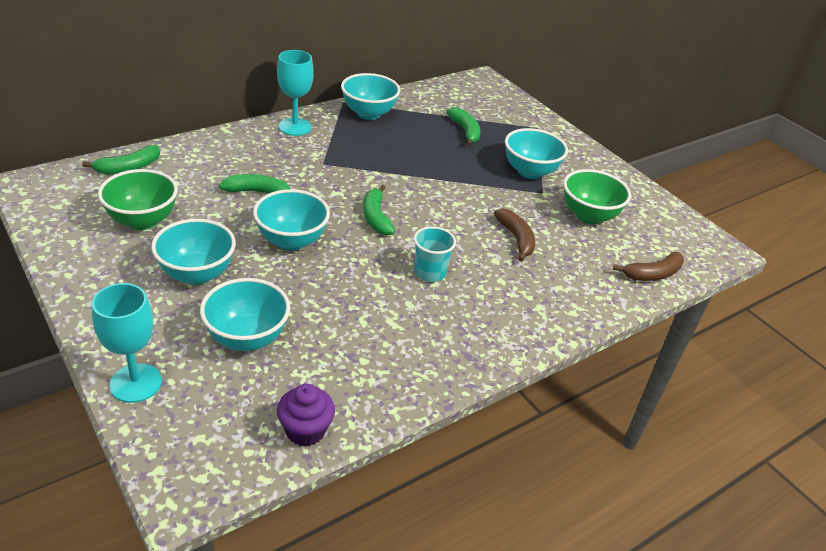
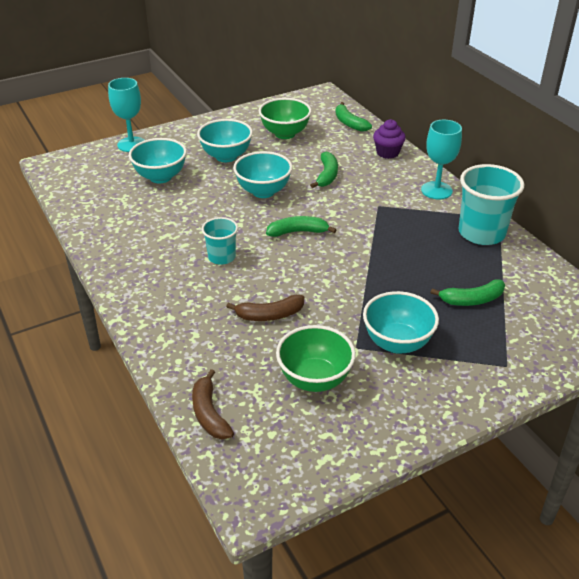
camera: 100 degrees right, 0 degrees up
(305, 430) = (76, 199): purple cupcake -> purple cupcake (387, 153)
(368, 113) = (481, 233): turquoise bowl -> turquoise cup

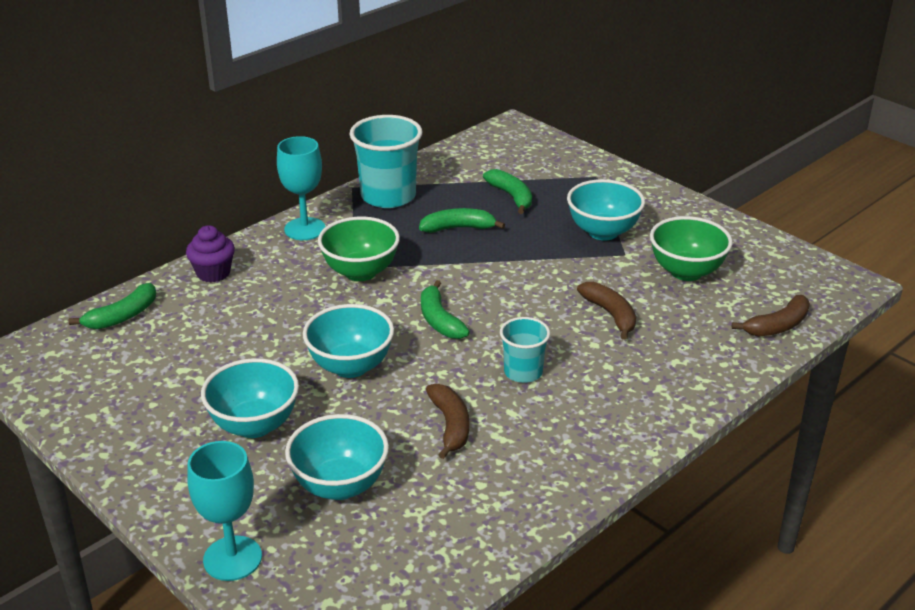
camera: 105 degrees left, 5 degrees down
(186, 219) = (450, 425): none -> brown banana
(285, 134) = (166, 376): green bowl -> green bowl (360, 272)
(327, 175) = (290, 316): green banana -> green banana (458, 228)

